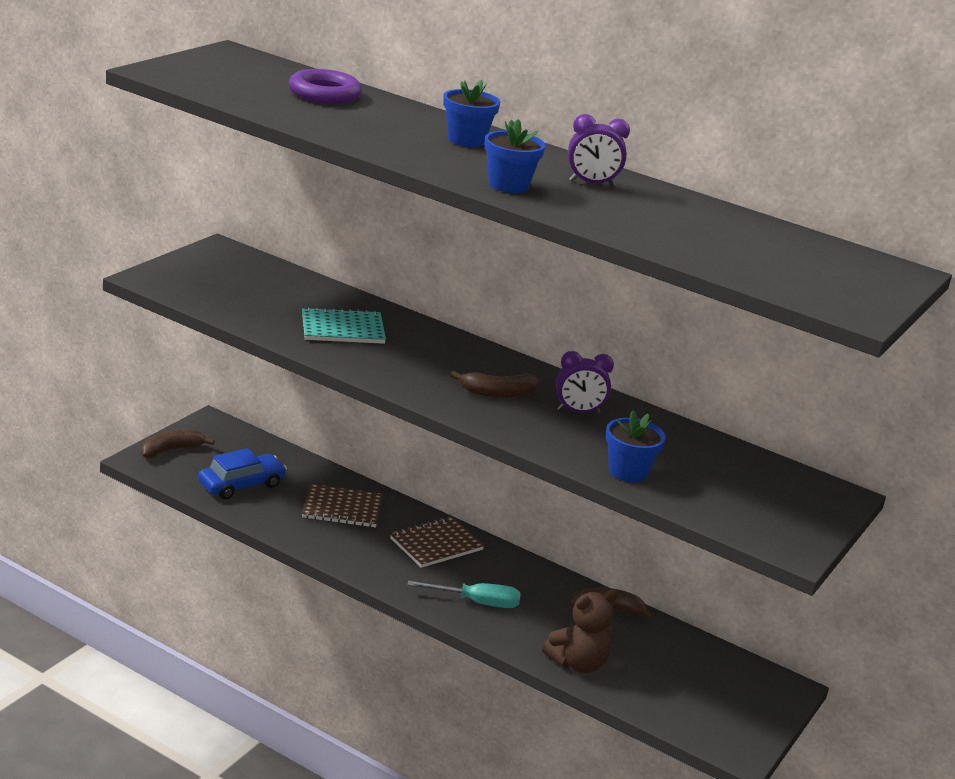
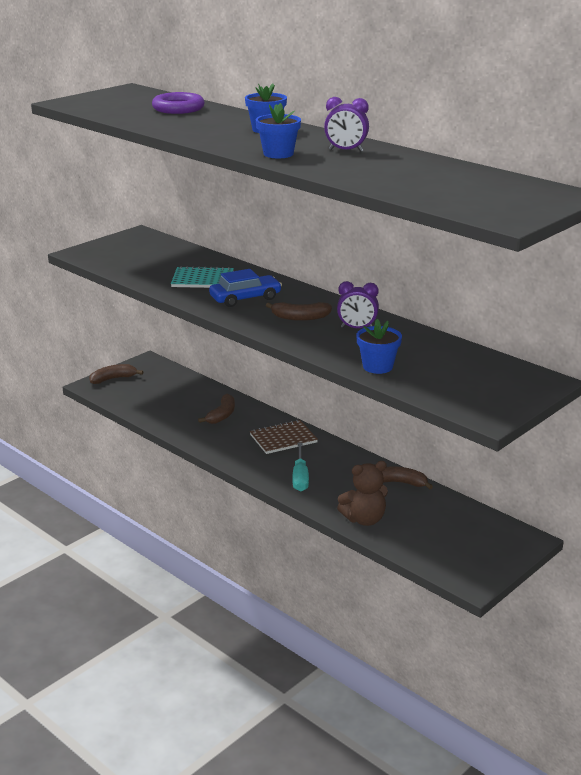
camera: 15 degrees right, 0 degrees up
(241, 484) = (155, 400): blue car -> blue car (245, 298)
(342, 508) = (222, 415): brown notebook -> brown banana
(476, 602) = (300, 477): turquoise screwdriver -> turquoise screwdriver turned 75 degrees clockwise

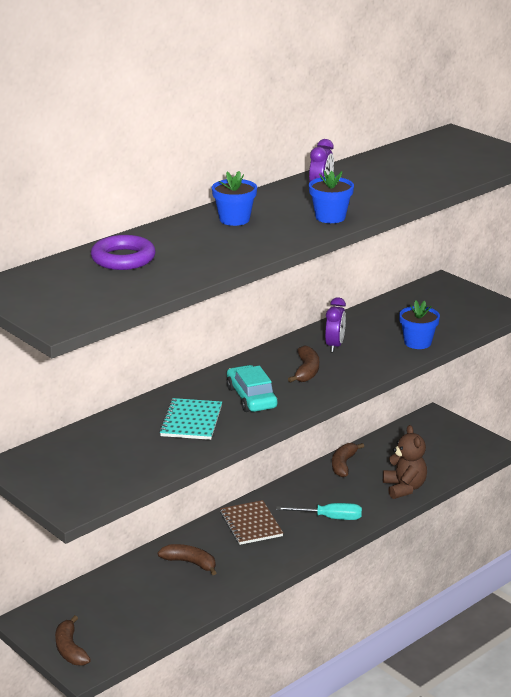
camera: 85 degrees left, 0 degrees up
(245, 298) = (251, 397): blue car -> turquoise car

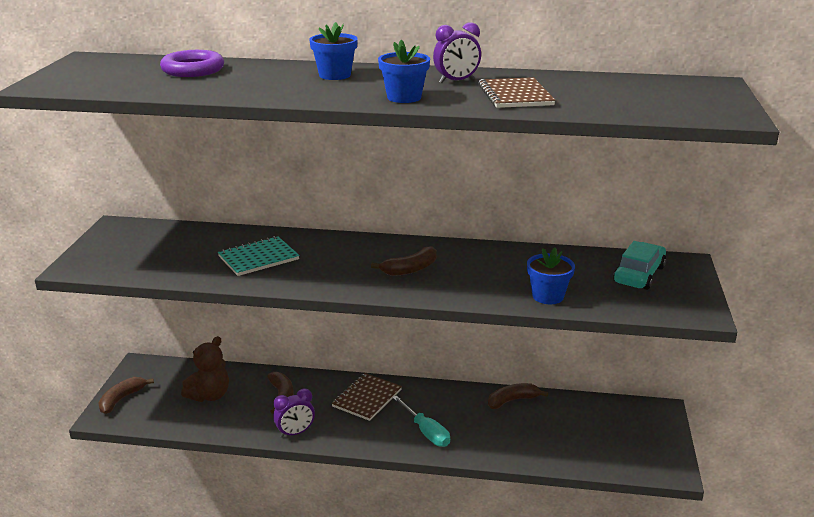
camera: 50 degrees right, 0 degrees up
(251, 397) = (330, 265): turquoise car -> turquoise car (639, 274)
(335, 346) = (475, 263): purple clock -> purple clock (295, 433)
(382, 188) = (515, 95): none -> brown notebook
(404, 488) = (526, 450): brown teddy bear -> brown teddy bear (209, 395)

